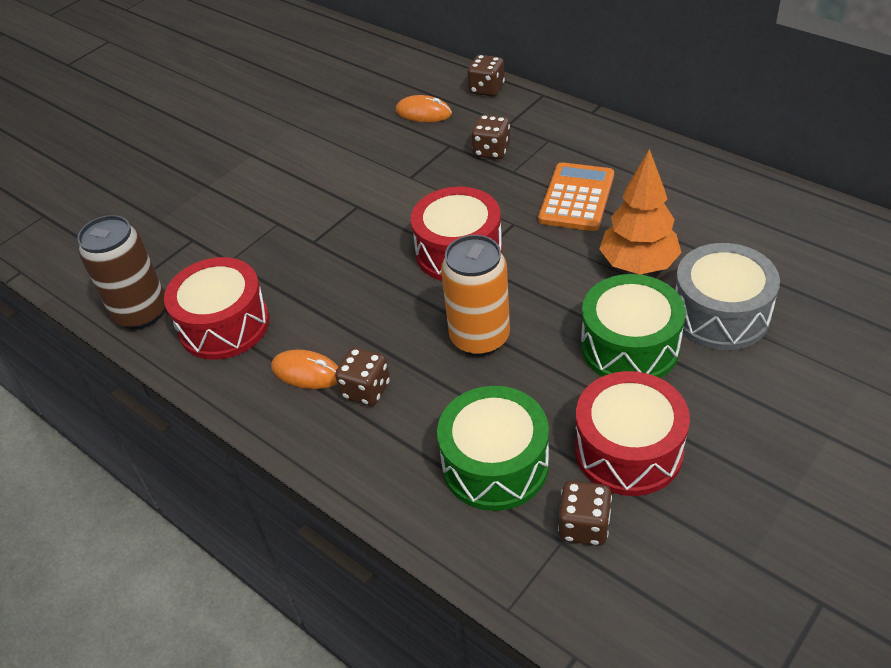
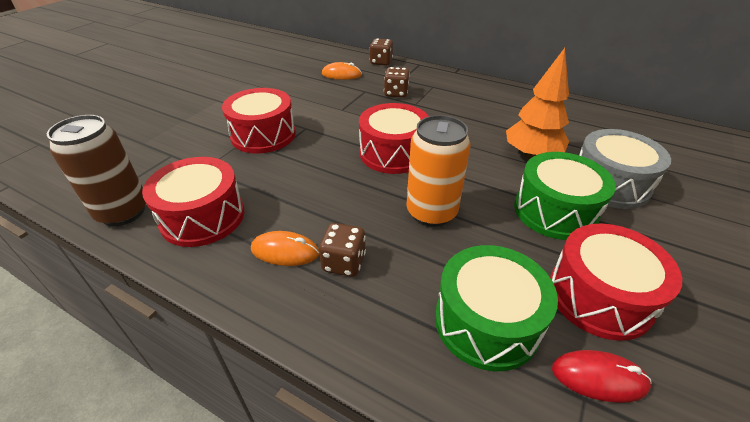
camera: 15 degrees left, 5 degrees down
(302, 215) = (263, 135): none -> red drum
(577, 198) = (467, 117): orange calculator -> none
(584, 526) = (599, 377): brown dice -> red mouse

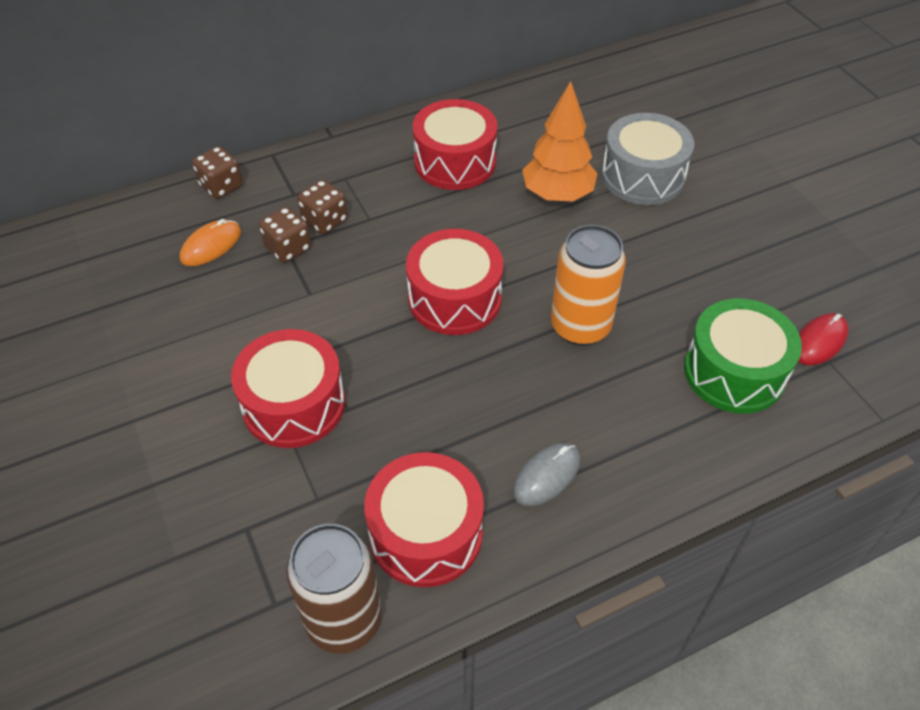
camera: 55 degrees left, 10 degrees up
(285, 251) = (546, 476): orange mouse -> grey mouse
(344, 262) = (598, 434): brown dice -> brown dice (288, 248)
(555, 211) = (647, 239): green drum -> none
(599, 296) = (755, 285): red drum -> red drum (455, 162)

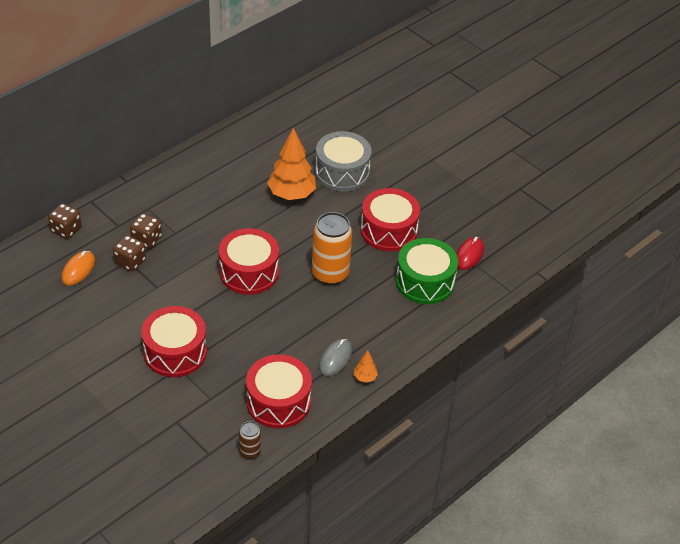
camera: 20 degrees left, 5 degrees down
(344, 620) = (250, 452): brown can -> brown can, size x0.50
(455, 162) = (217, 184): red drum -> red drum (388, 230)
(588, 523) = (365, 377): none -> orange tree

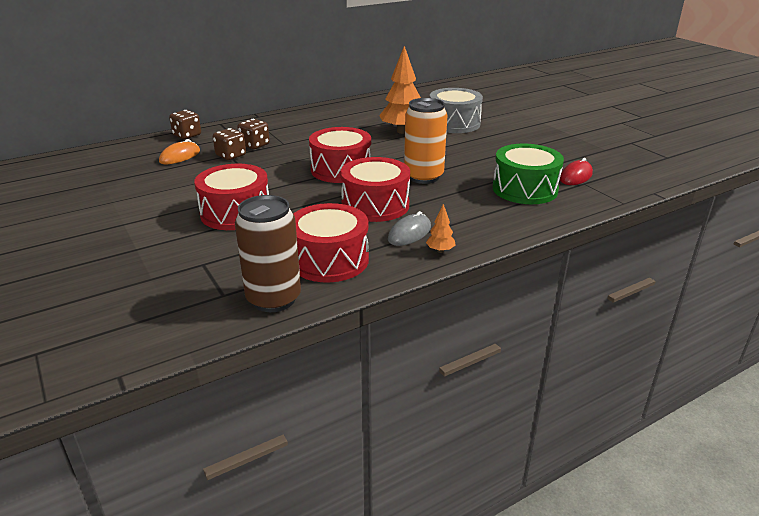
camera: 15 degrees right, 15 degrees down
(250, 452) = (273, 299): brown can -> brown can, size x2.00
(388, 230) = (491, 156): red drum -> red drum (375, 205)

